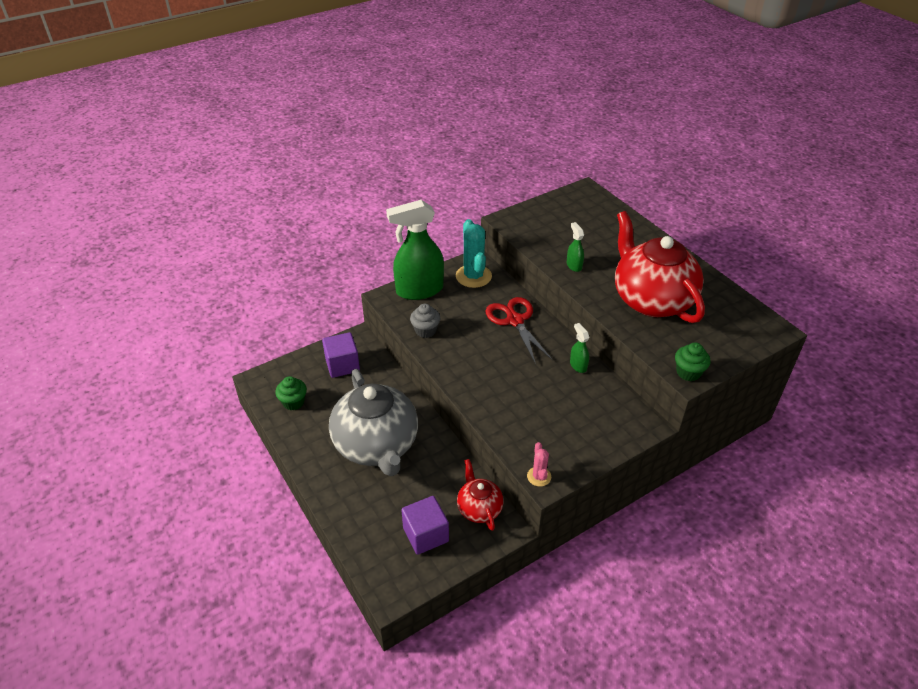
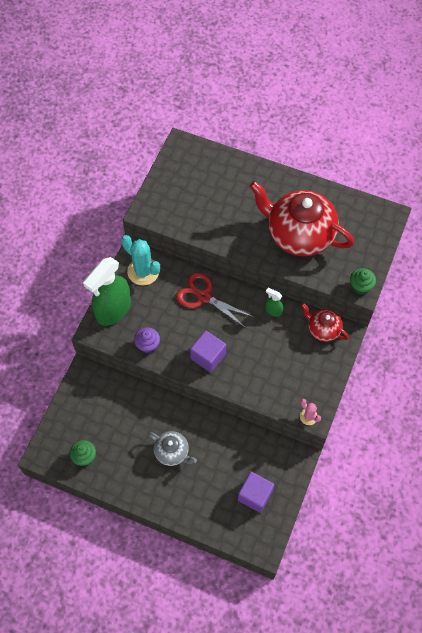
camera: 35 degrees left, 20 degrees up
(342, 365) = (93, 402): purple cube -> purple cube (208, 356)
(377, 445) = (172, 452): grey teapot -> grey teapot, size x0.49
(425, 331) = (148, 345): grey cupcake -> purple cupcake
(479, 508) = (273, 454): red teapot -> red teapot (323, 329)
(574, 265) = (226, 232): green spray bottle -> none

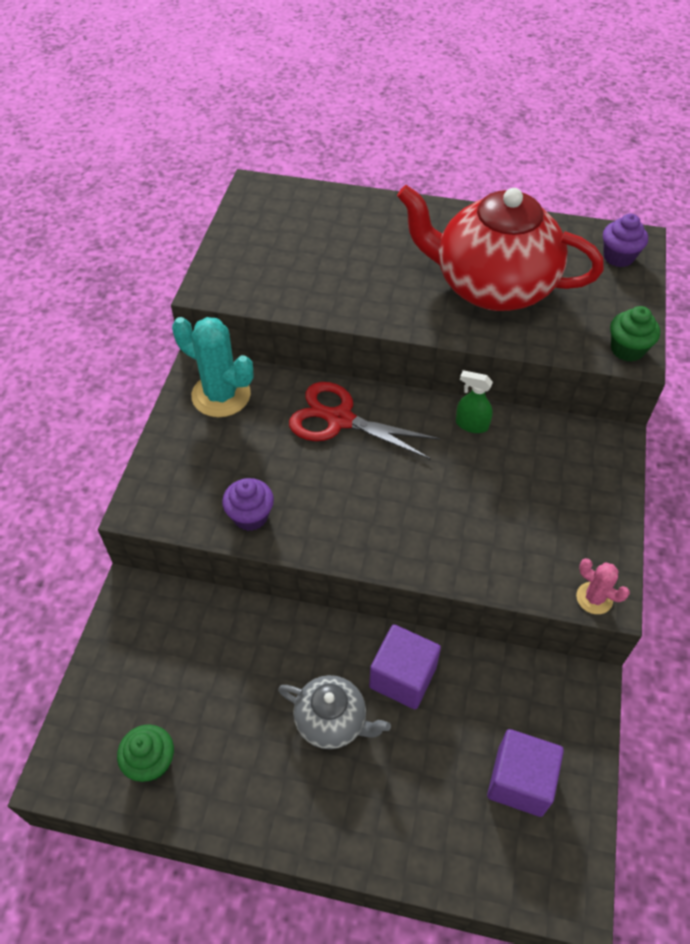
camera: 10 degrees left, 10 degrees down
(113, 310) = (174, 465): green spray bottle -> none
(208, 356) = (371, 519): purple cube -> purple cube (403, 677)
(323, 329) = (570, 442): red teapot -> none
(376, 225) = (618, 257): none -> purple cupcake

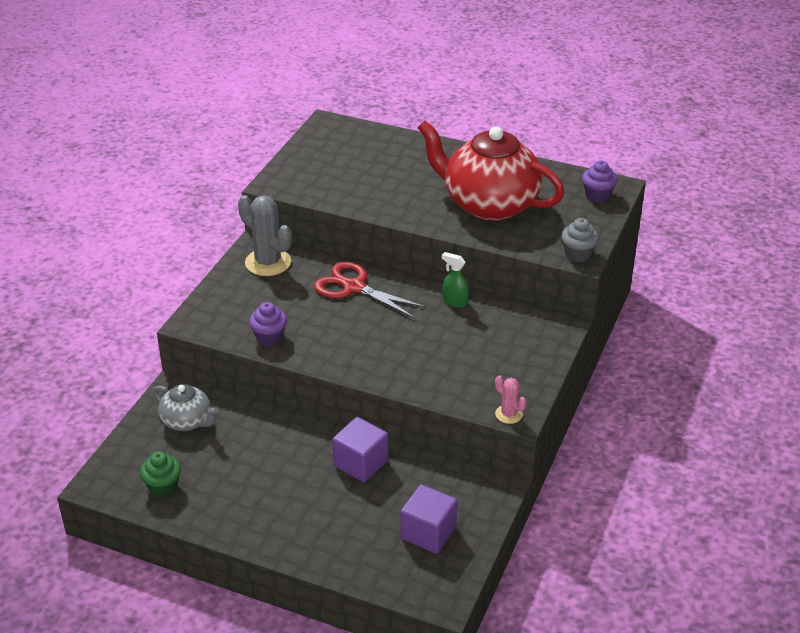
camera: 10 degrees right, 15 degrees down
(221, 395) = (268, 262): turquoise cactus -> grey cactus
(332, 721) = (300, 481): grey teapot -> grey teapot (187, 422)
(627, 349) = (578, 254): green cupcake -> grey cupcake

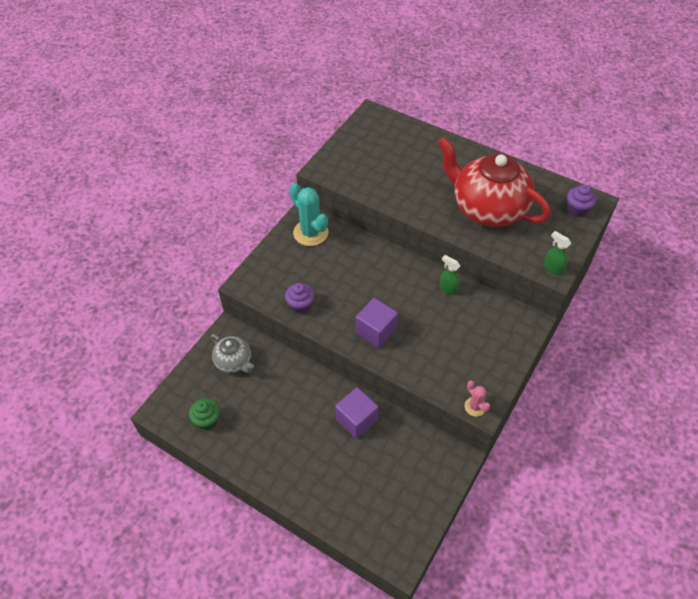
camera: 10 degrees right, 15 degrees up
(268, 262) = (310, 233): grey cactus -> turquoise cactus
(354, 287) = (372, 265): red scissors -> none
(428, 533) = (398, 494): purple cube -> purple cube (376, 331)
(578, 254) = (553, 268): grey cupcake -> green spray bottle

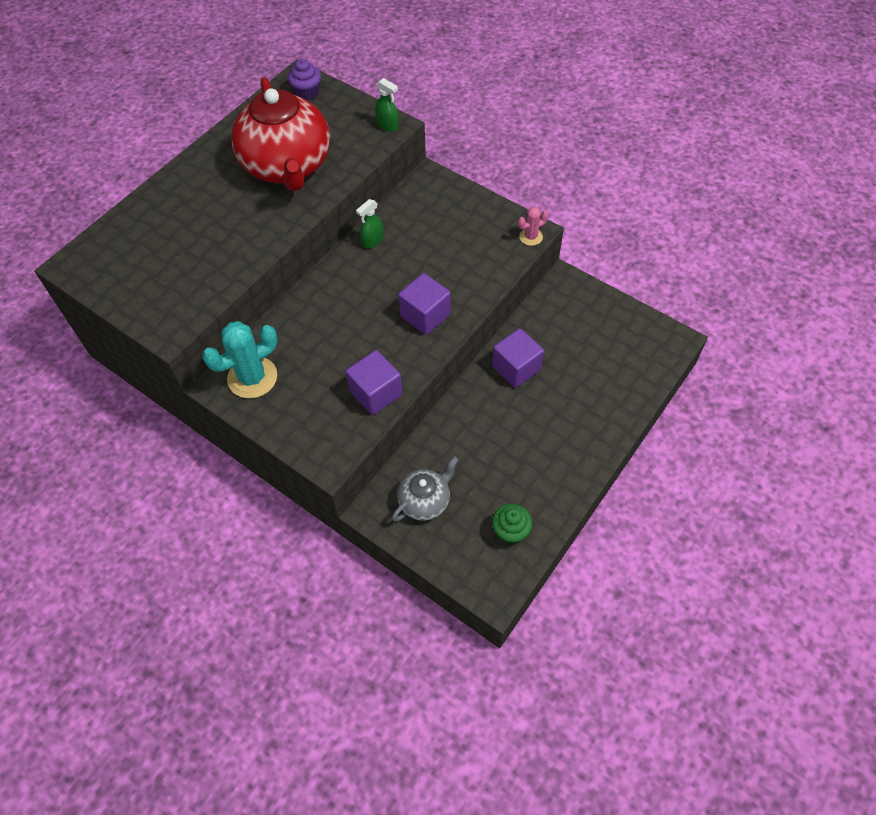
camera: 85 degrees left, 5 degrees up
(300, 305) = (376, 393): purple cupcake -> purple cube
(487, 208) = (287, 166): red teapot -> red teapot turned 60 degrees counterclockwise
(553, 268) = (387, 125): green spray bottle -> green spray bottle turned 105 degrees counterclockwise

